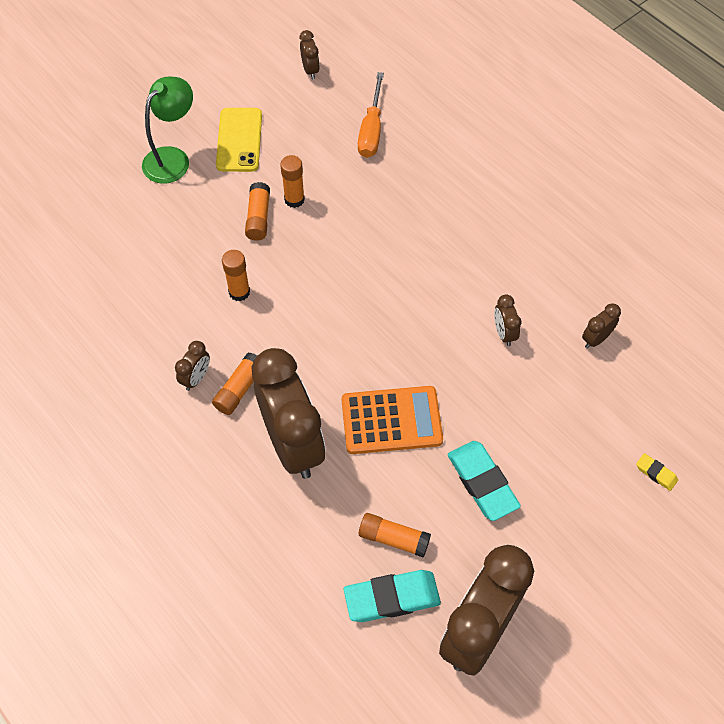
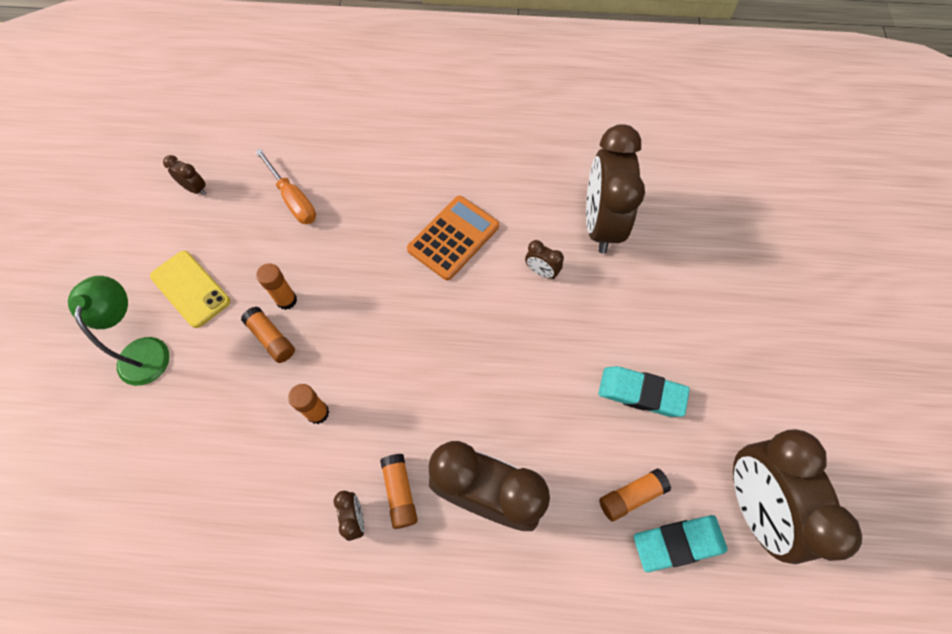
camera: 45 degrees left, 5 degrees up
(391, 420) = (536, 407): orange calculator -> orange calculator (453, 238)
(392, 598) = (678, 543): turquoise eraser -> turquoise eraser turned 45 degrees clockwise
(596, 339) = (600, 225): brown clock -> brown clock, size x2.46
(656, 473) = (729, 283): yellow eraser -> none

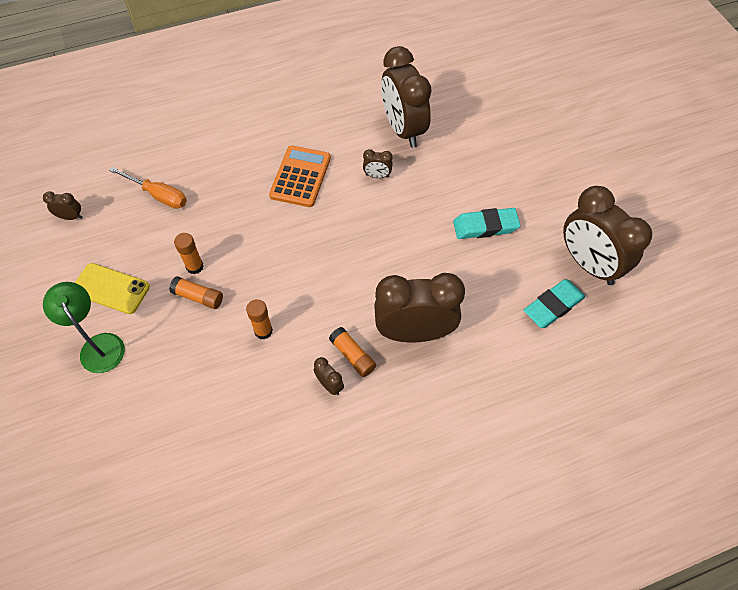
camera: 25 degrees left, 5 degrees down
(631, 496) = (510, 291): orange glue stick -> none

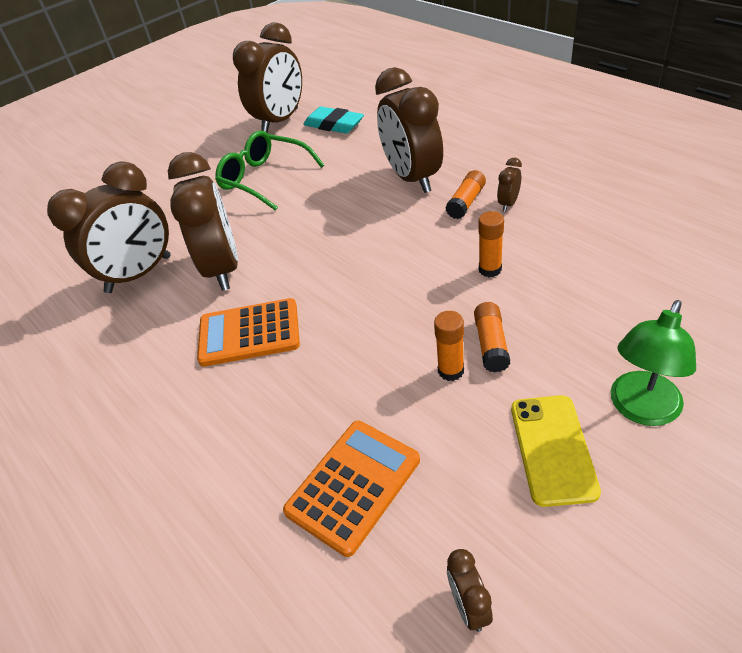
camera: 105 degrees left, 15 degrees down
(158, 195) = (353, 485): orange screwdriver -> orange calculator
(377, 176) = (223, 268): brown clock -> brown clock, size x2.46
(485, 226) = (264, 178): turquoise eraser -> green glasses

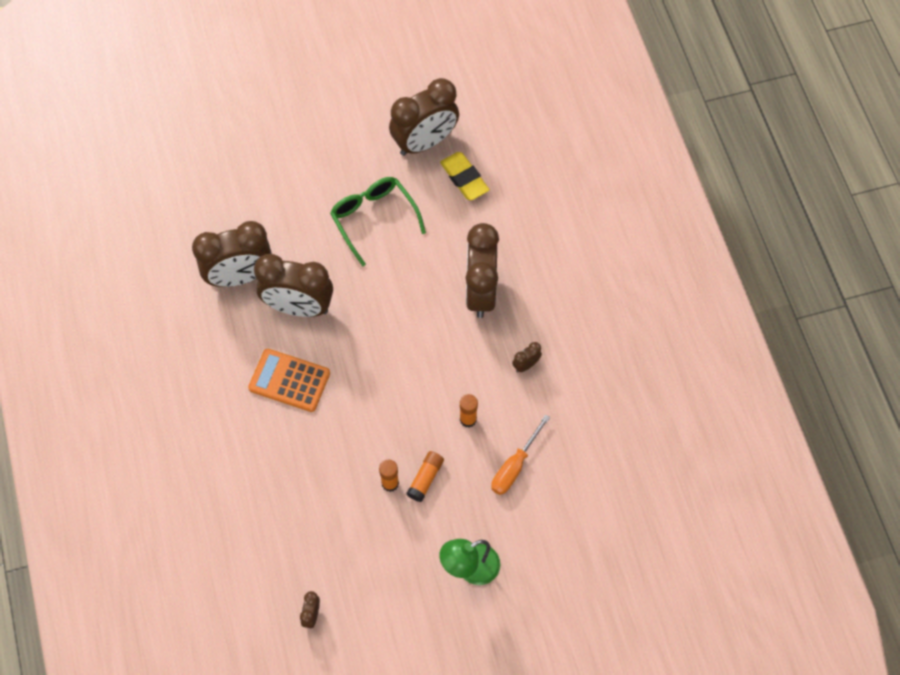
camera: 20 degrees right, 20 degrees up
(223, 268) = (298, 307): brown clock -> brown clock turned 90 degrees clockwise
(334, 125) = (464, 178): turquoise eraser -> yellow eraser
(353, 485) = (294, 524): orange calculator -> none
(466, 202) = (499, 344): orange glue stick -> none
(552, 449) = (407, 563): yellow phone -> none
(583, 282) = (514, 466): none -> orange screwdriver

